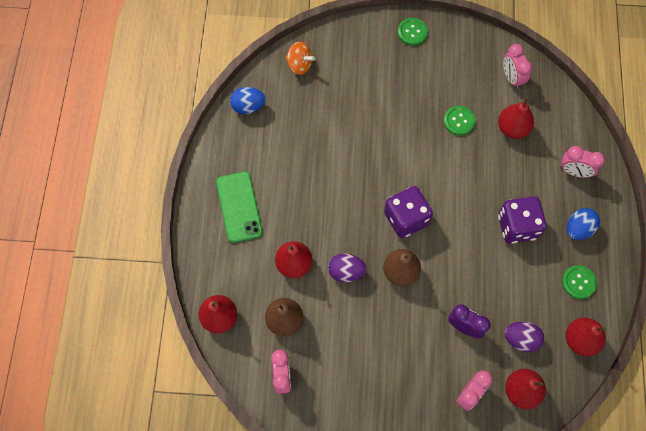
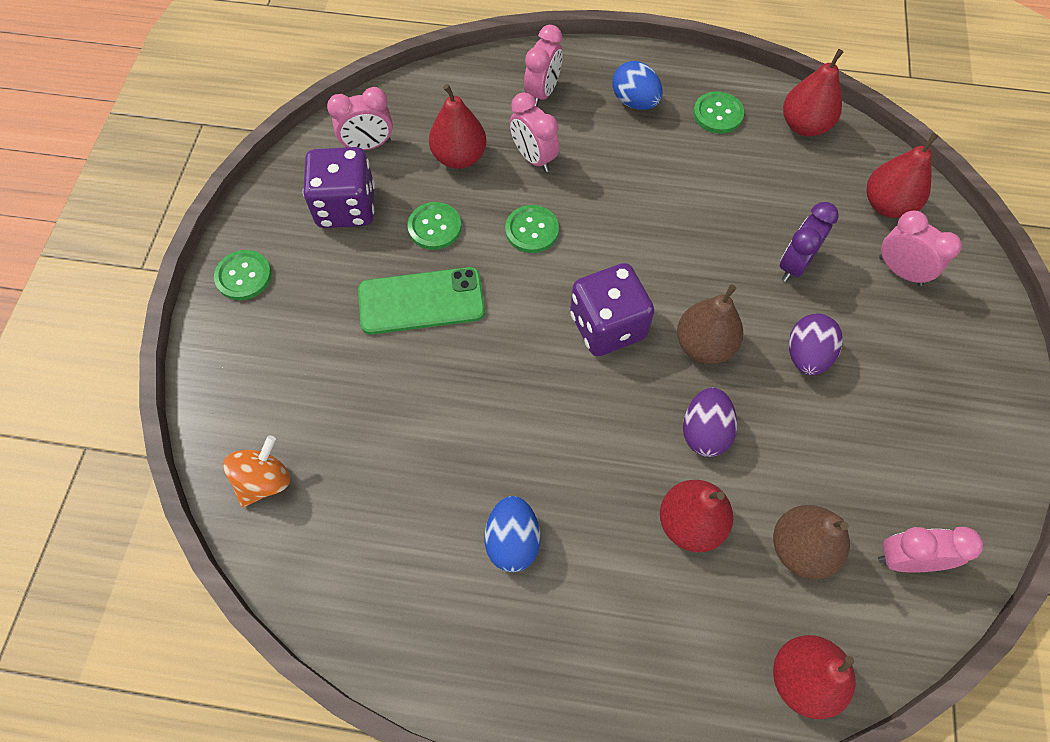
camera: 85 degrees left, 5 degrees down
(239, 207) = (567, 626): green phone -> green phone (421, 301)
(248, 106) = (340, 593): blue egg -> blue egg (512, 541)
(465, 173) = (532, 230): none -> green button
(517, 226) = (628, 174): purple dice -> purple dice (346, 207)
(519, 170) = (533, 158): none -> pink clock
(521, 339) = (808, 194): purple egg -> purple egg (806, 355)

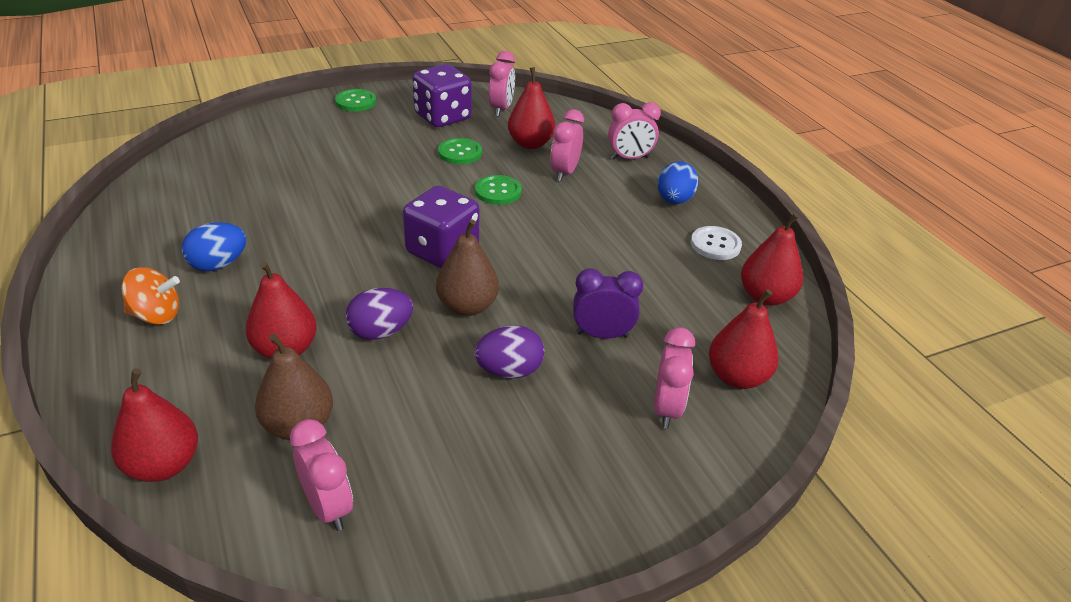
camera: 55 degrees right, 25 degrees down
(264, 481) = (209, 155): orange spinning top -> orange spinning top (156, 315)
(368, 145) = (501, 109): pink clock -> pink clock turned 120 degrees counterclockwise
(421, 301) = (392, 167): green phone -> none
(718, 114) = (715, 244): green button -> white button

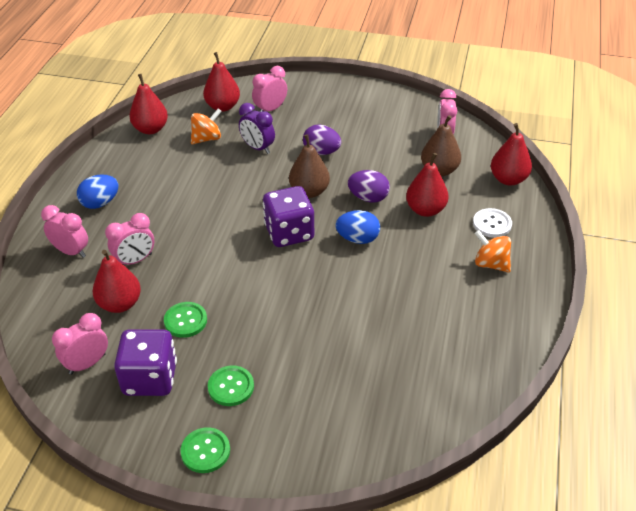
camera: 140 degrees left, 5 degrees up
(218, 264) = (438, 287): blue egg -> blue egg (357, 239)
(498, 191) = (202, 265): green button -> green button (231, 387)
(682, 317) = (207, 138): none -> orange spinning top
(715, 244) = (127, 165): white button -> white button (492, 224)

